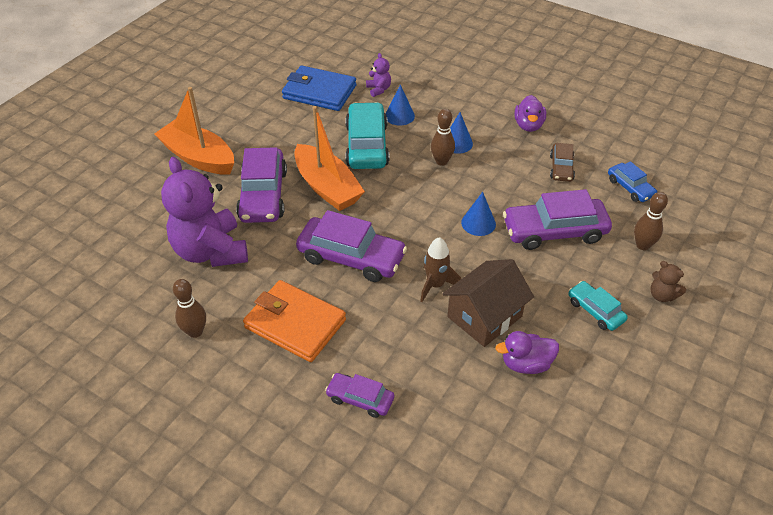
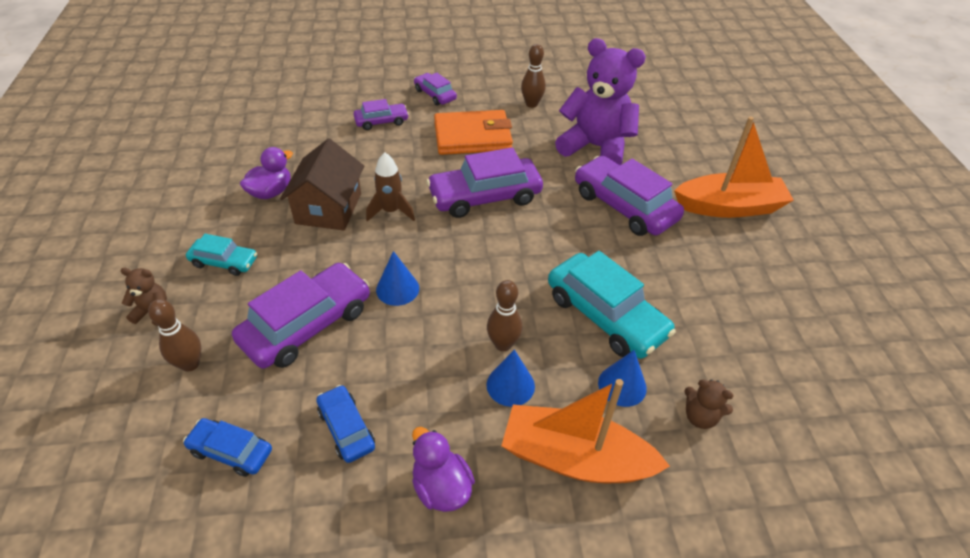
camera: 140 degrees right, 0 degrees up
(269, 407) = (435, 95): none -> purple car
(319, 92) = (755, 360): blue wallet -> none
(327, 187) = (581, 244): orange boat -> orange boat (575, 458)
(378, 89) = (700, 416): purple teddy bear -> brown teddy bear
(561, 168) = (346, 428): brown car -> blue car

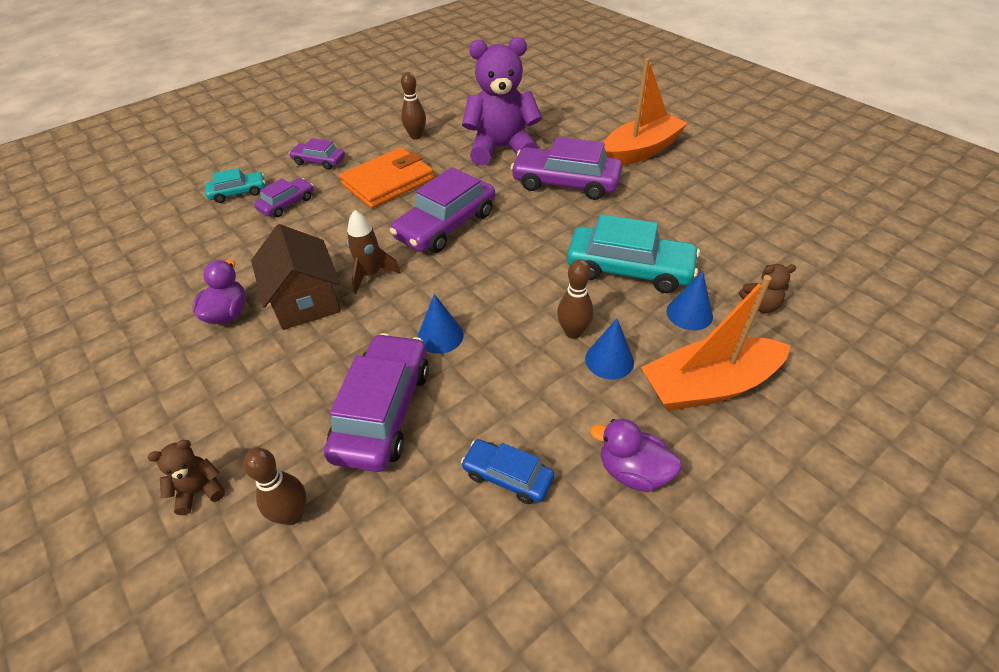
camera: 30 degrees left, 0 degrees up
(224, 262) = (237, 401): turquoise car -> turquoise car (238, 193)
(231, 451) = (416, 566): blue car -> none

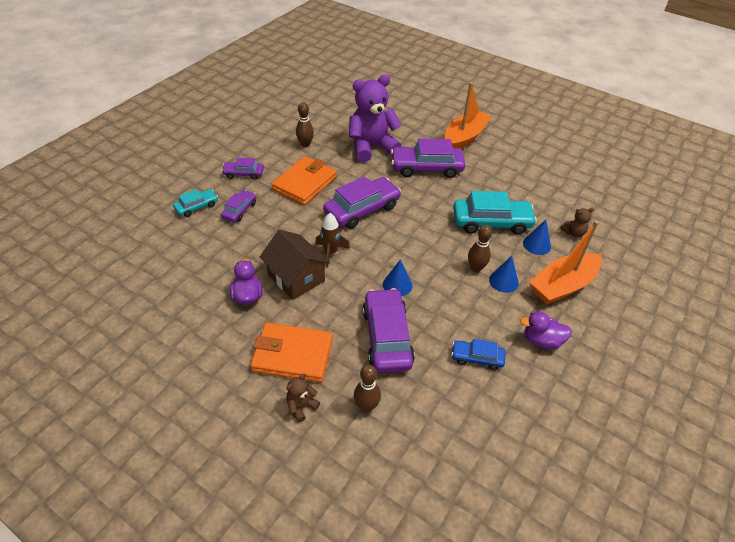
camera: 20 degrees left, 0 degrees up
(235, 408) = (293, 355): none -> orange wallet
(446, 225) = (362, 210): purple car -> purple car turned 150 degrees counterclockwise

